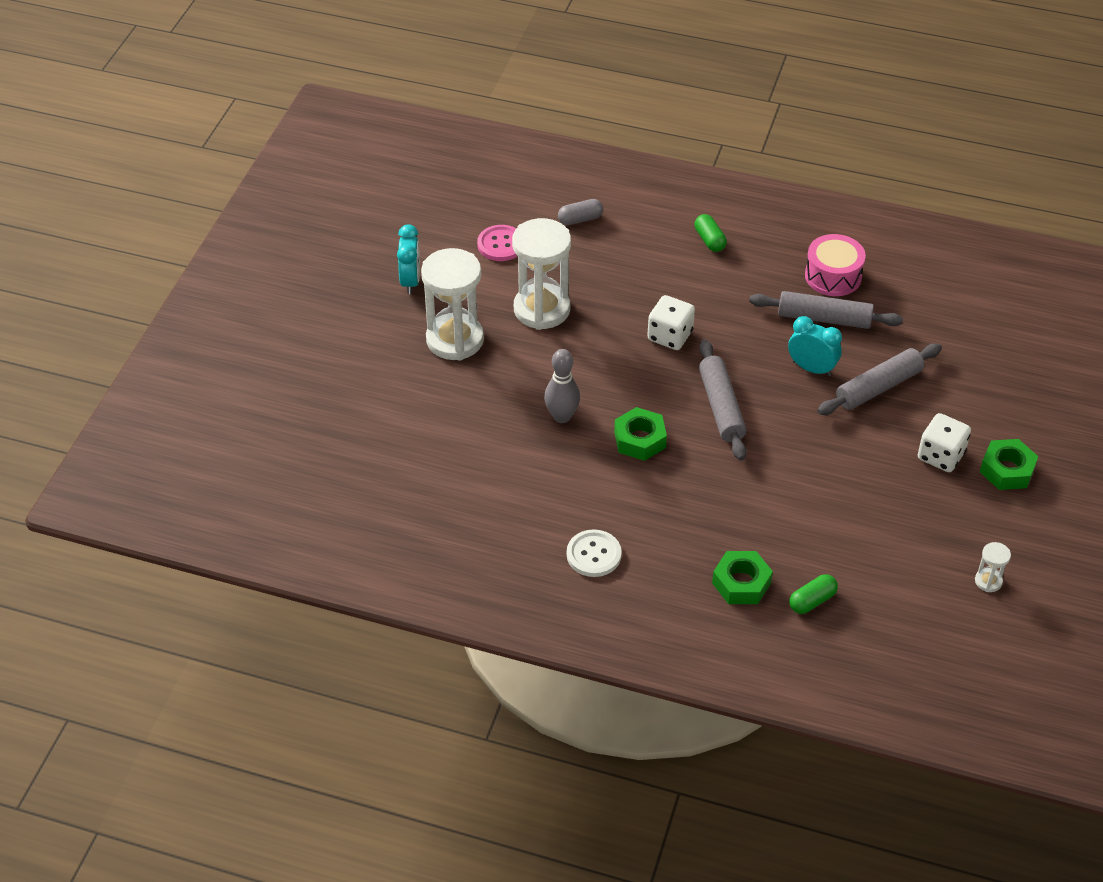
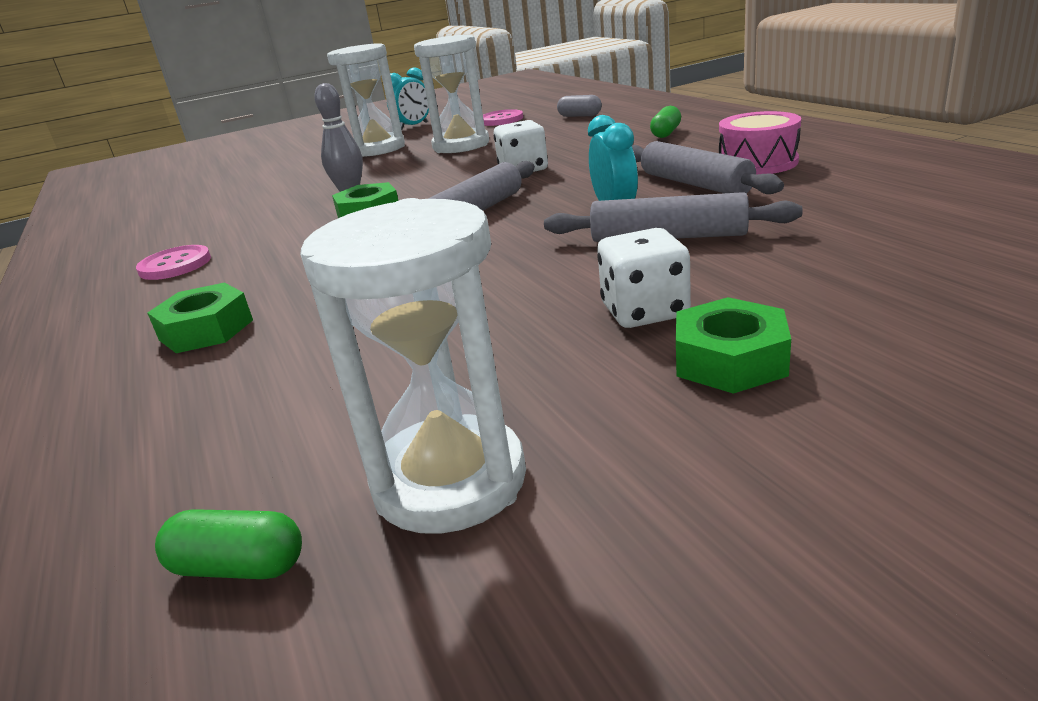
camera: 50 degrees right, 20 degrees down
(593, 555) = (175, 265): white button -> pink button
(812, 601) = (218, 377): green capsule -> green capsule (239, 566)
(988, 581) = (449, 480): white hourglass -> white hourglass, size x2.35

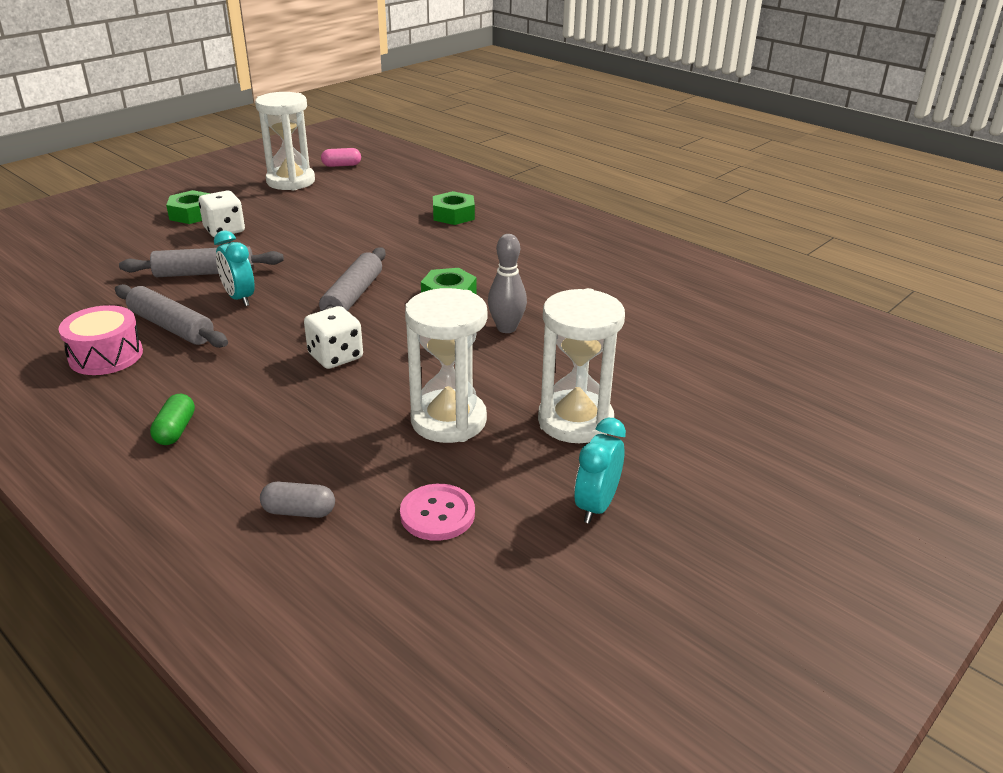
camera: 155 degrees right, 5 degrees up
(175, 265) = (550, 249): pink button -> none
(239, 566) = (341, 165): green capsule -> pink capsule

